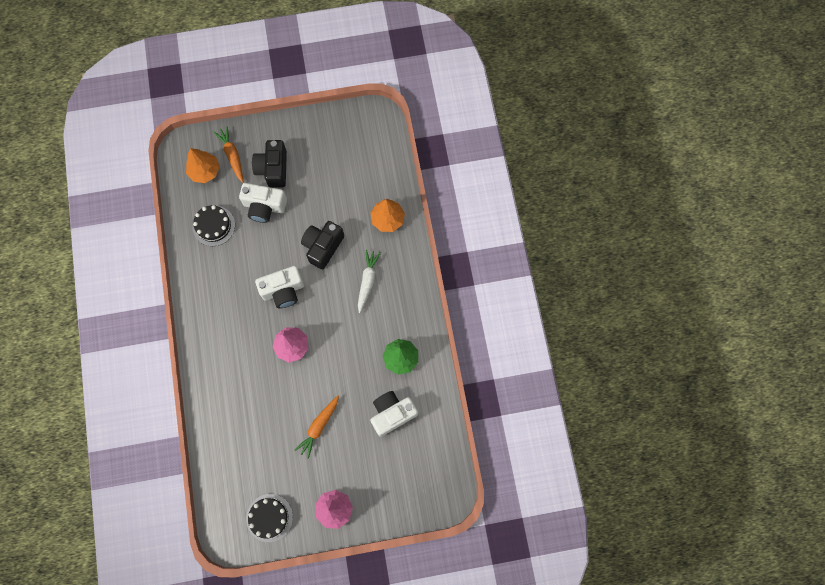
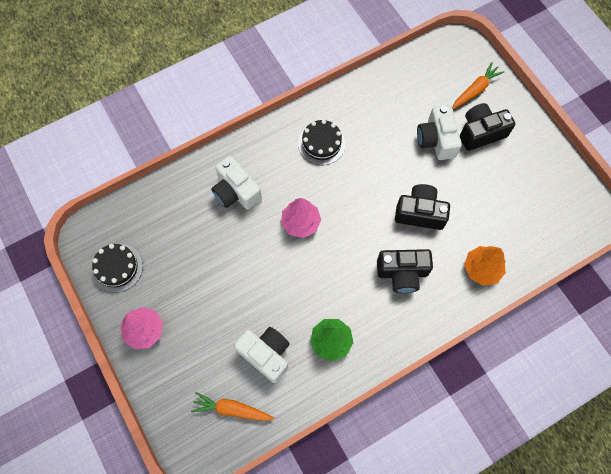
camera: 70 degrees right, 5 degrees down
(205, 171) = (447, 72): orange tree -> none
(213, 226) = (394, 101): black cake -> black cake (321, 143)
(283, 290) = (356, 192): white camera -> white camera (236, 191)
(319, 426) = (226, 282): orange carrot -> orange carrot (232, 409)
(367, 281) = (402, 273): white carrot -> black camera

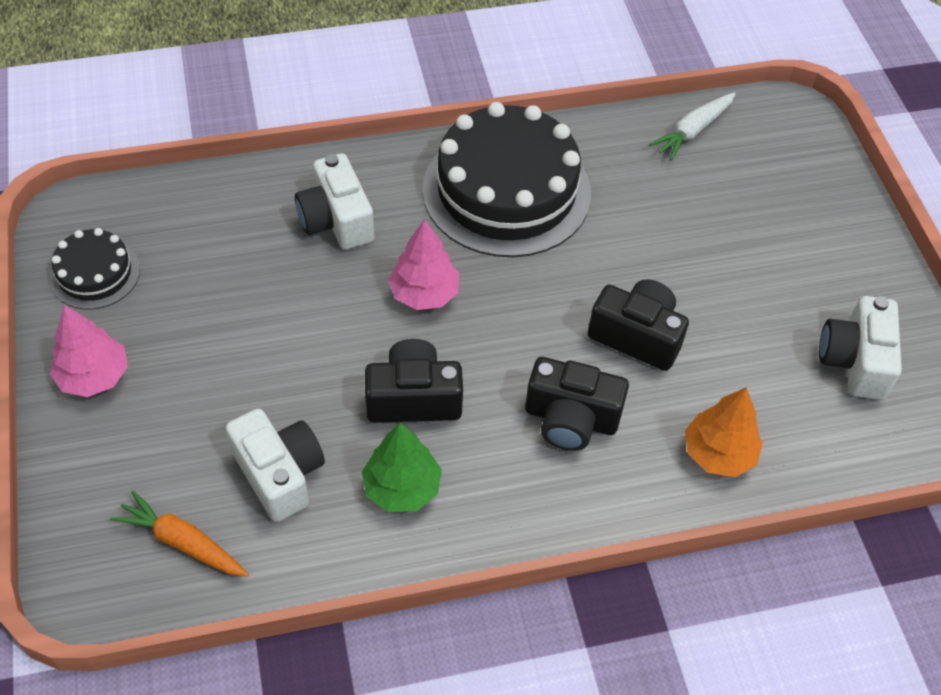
camera: 15 degrees right, 15 degrees down
(321, 143) = (506, 191): black cake -> black cake, size x2.04
(409, 73) = (693, 131): none -> white carrot
(436, 140) = (706, 237): white camera -> white camera (854, 361)
(475, 90) = (800, 183): orange carrot -> none
(481, 132) = (788, 247): black camera -> black camera (413, 398)

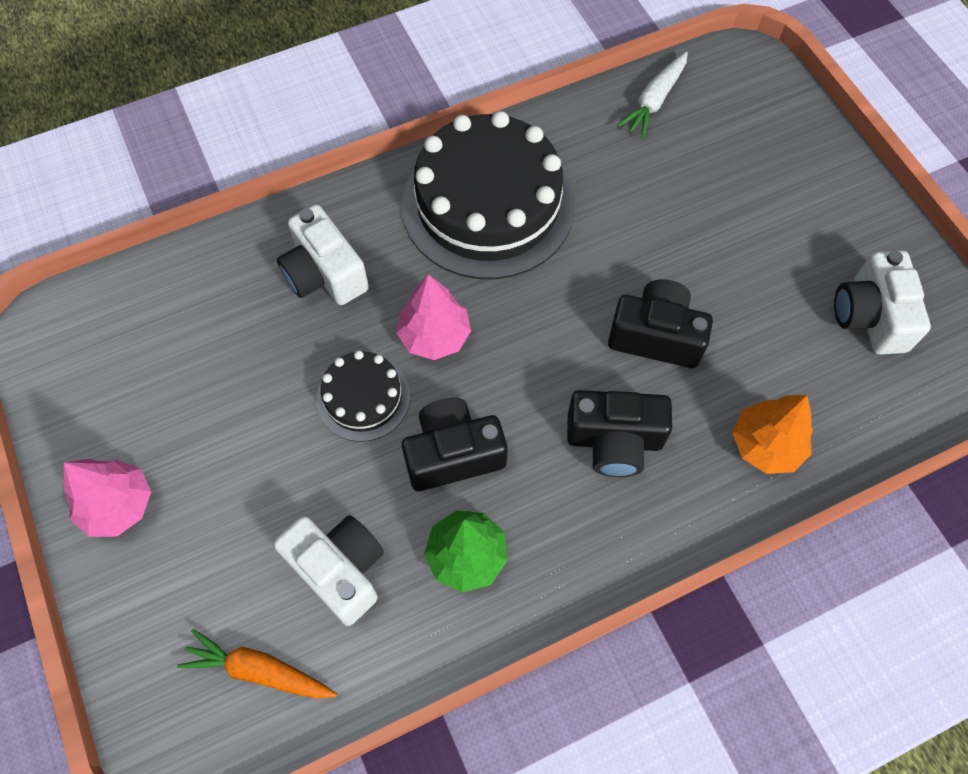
camera: 10 degrees left, 10 degrees up
(95, 274) = (88, 388): black cake -> black cake (363, 397)

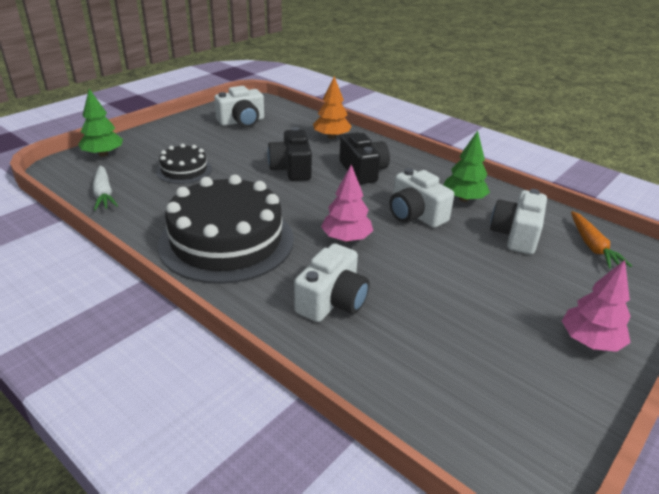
camera: 115 degrees left, 30 degrees down
(363, 397) = (411, 255): black cake -> black cake (184, 170)
(453, 454) = (415, 215): black camera -> white camera
(654, 101) = (104, 194): white carrot -> white carrot turned 60 degrees clockwise
(779, 110) = (103, 154): none -> green tree

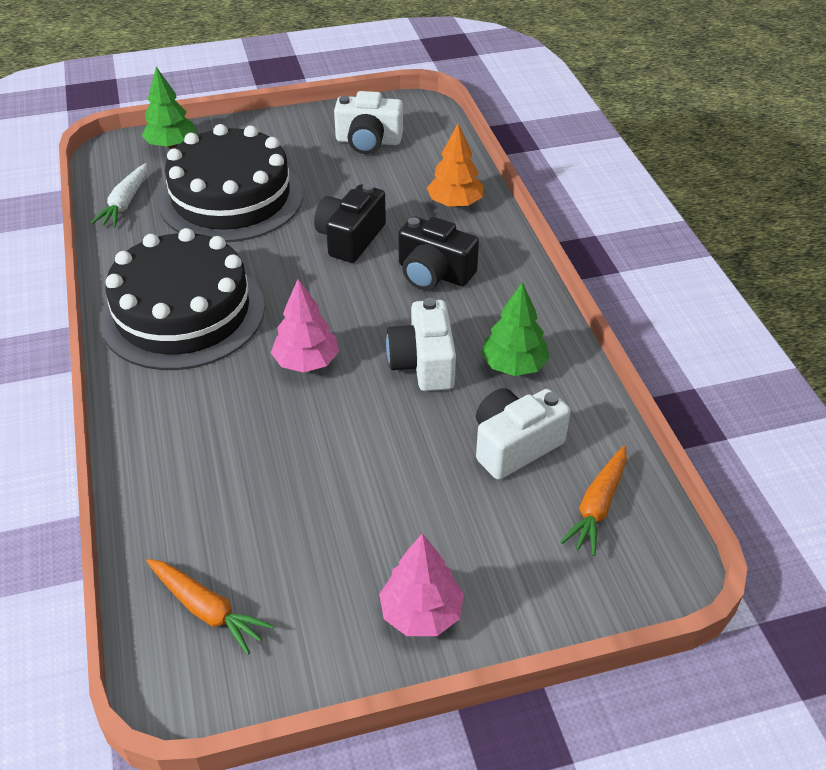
camera: 35 degrees right, 10 degrees up
(184, 170) = (231, 198): black cake -> black cake, size x2.04
(332, 301) = (209, 432): white camera -> none
(363, 171) = (434, 273): black camera -> black camera turned 105 degrees clockwise
(471, 410) = (207, 610): none -> orange carrot

